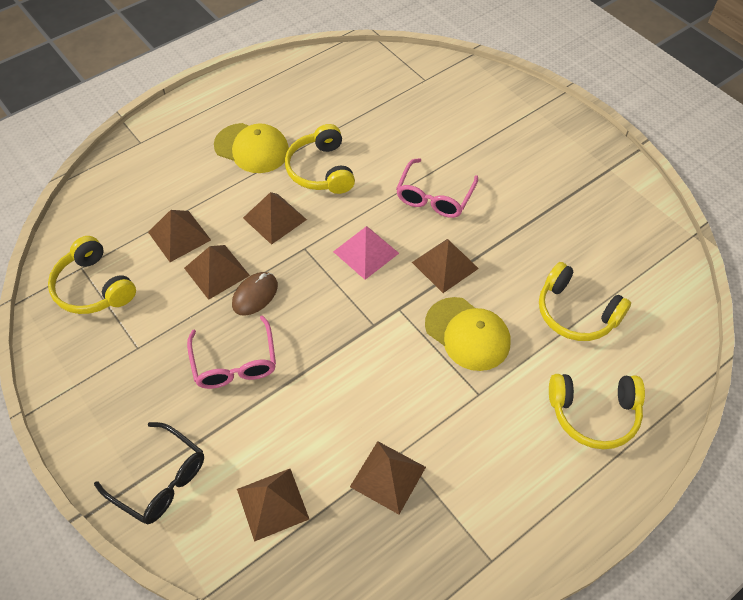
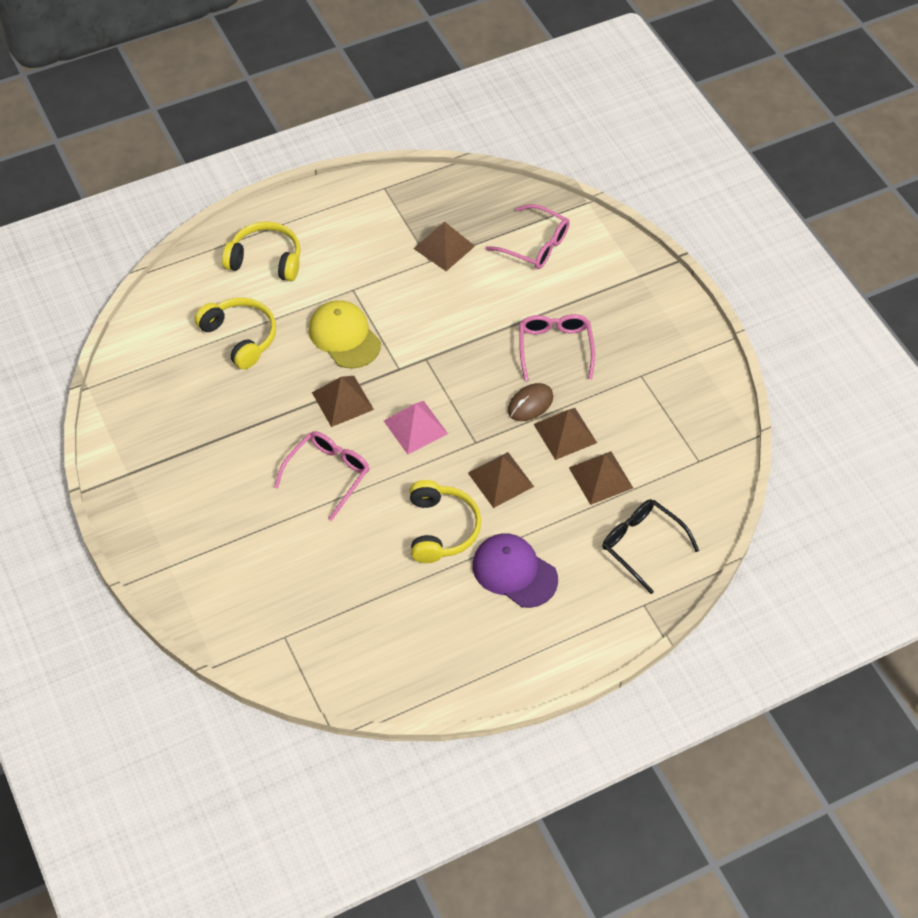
camera: 170 degrees left, 0 degrees up
(94, 287) = (684, 438): yellow headphones -> none
(160, 480) = (620, 274): black glasses -> black glasses (642, 545)
(252, 148) = (514, 572): yellow cap -> purple cap
(272, 504) = (535, 245): brown pyramid -> pink glasses

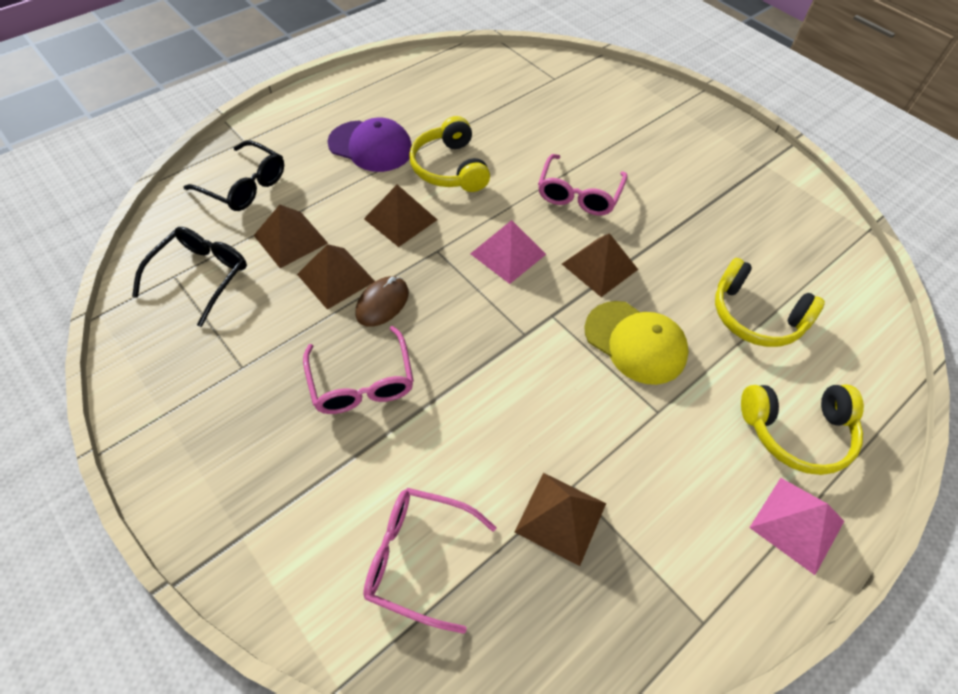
camera: 165 degrees right, 0 degrees up
(301, 216) = (797, 524): none -> pink pyramid
(676, 456) = (201, 276): none -> black glasses

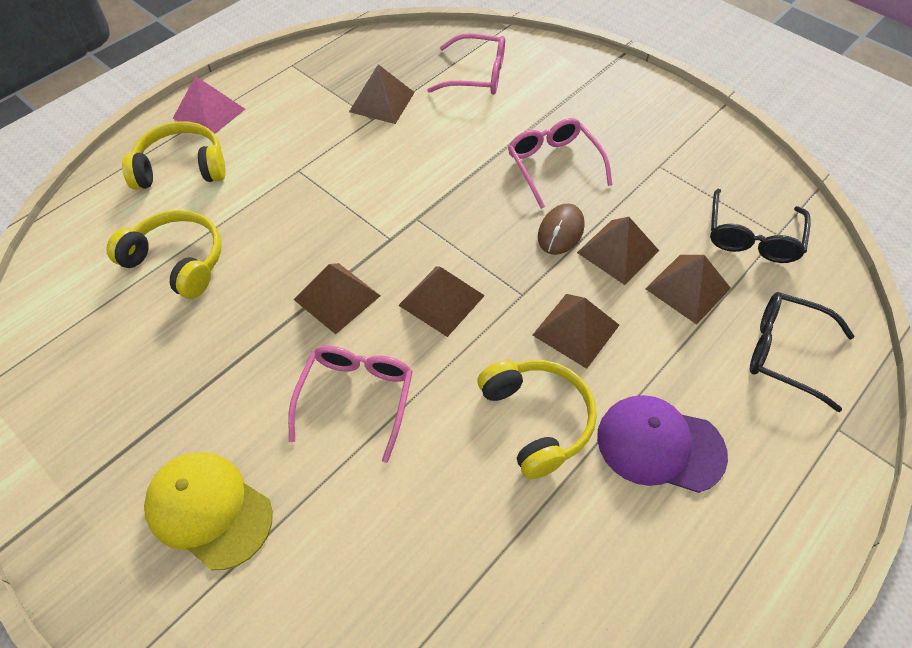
camera: 175 degrees right, 0 degrees up
(508, 254) = (441, 300): pink pyramid -> brown pyramid
(635, 342) = (308, 223): yellow cap -> yellow cap (209, 510)

